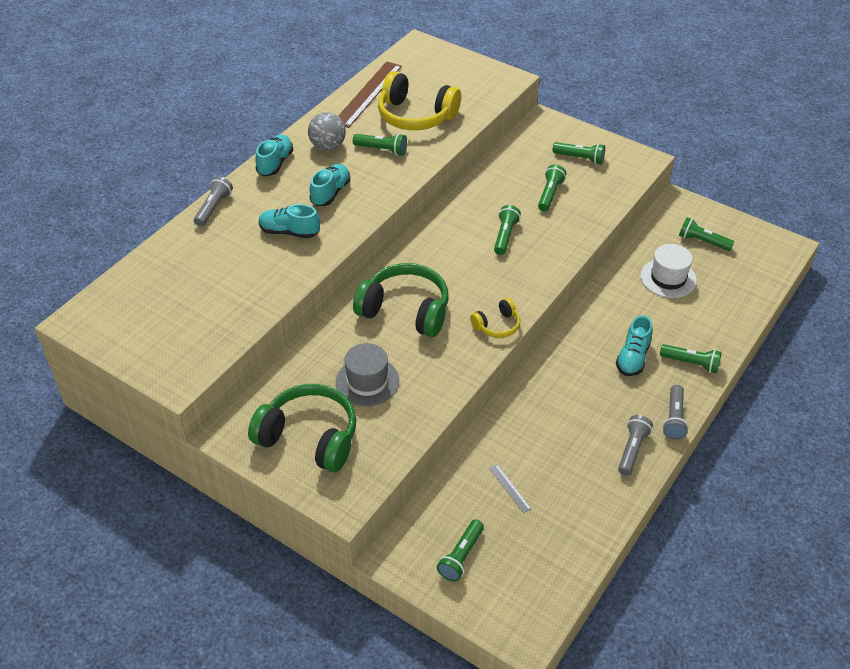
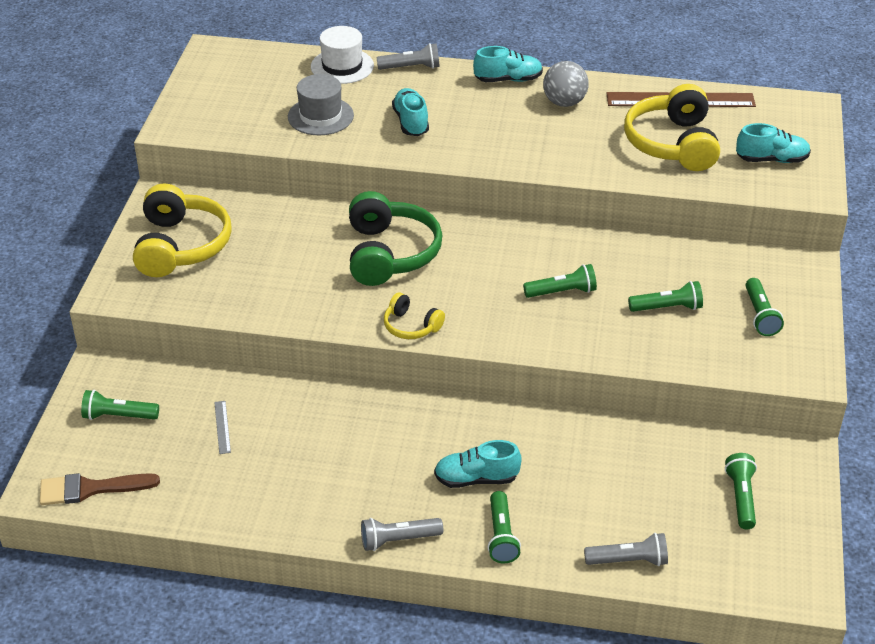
camera: 65 degrees right, 5 degrees down
(309, 437) = (180, 246): green headphones -> yellow headphones
(330, 193) = (491, 128): turquoise shoe -> turquoise shoe (771, 159)
(367, 381) = (273, 259): grey hat -> grey hat (320, 116)
(382, 150) = (590, 139): green flashlight -> none
(510, 488) = (222, 427): grey ruler -> grey ruler turned 45 degrees counterclockwise
(540, 598) = (90, 489): none -> brown brush
(632, 450) = (328, 513): grey flashlight -> grey flashlight (628, 560)
(668, 278) = (642, 479): white hat -> white hat (342, 66)

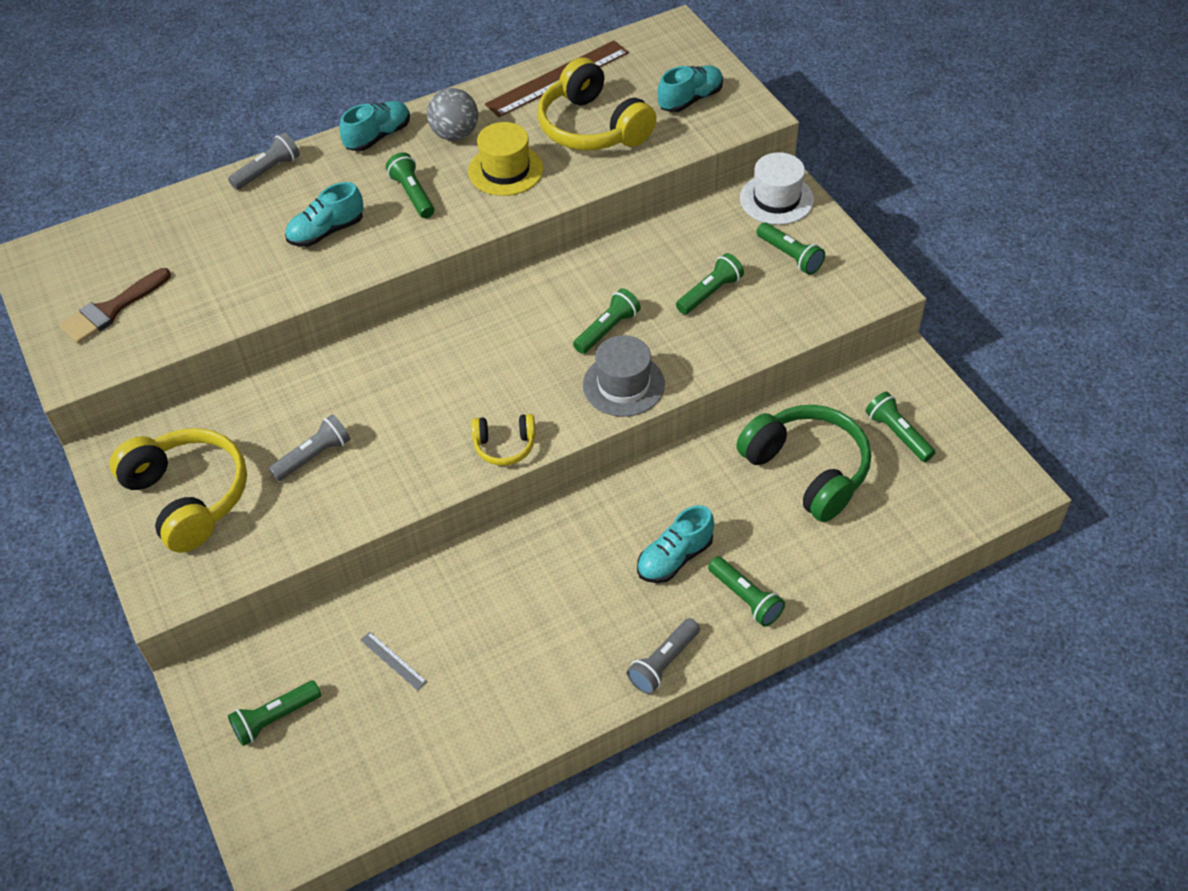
camera: 35 degrees left, 10 degrees up
(90, 489) = (322, 814): brown brush -> brown brush (112, 309)
(320, 116) = (226, 273): grey hat -> grey hat (623, 385)
(342, 66) = (193, 205): white hat -> white hat (776, 199)
(389, 253) = (412, 382): green headphones -> green headphones (807, 470)
(411, 122) = (326, 231): turquoise shoe -> turquoise shoe turned 75 degrees counterclockwise
(493, 127) = (413, 194): none -> green flashlight
(576, 142) = (506, 170): none -> yellow hat
(628, 560) = (865, 550): grey flashlight -> grey flashlight (314, 456)

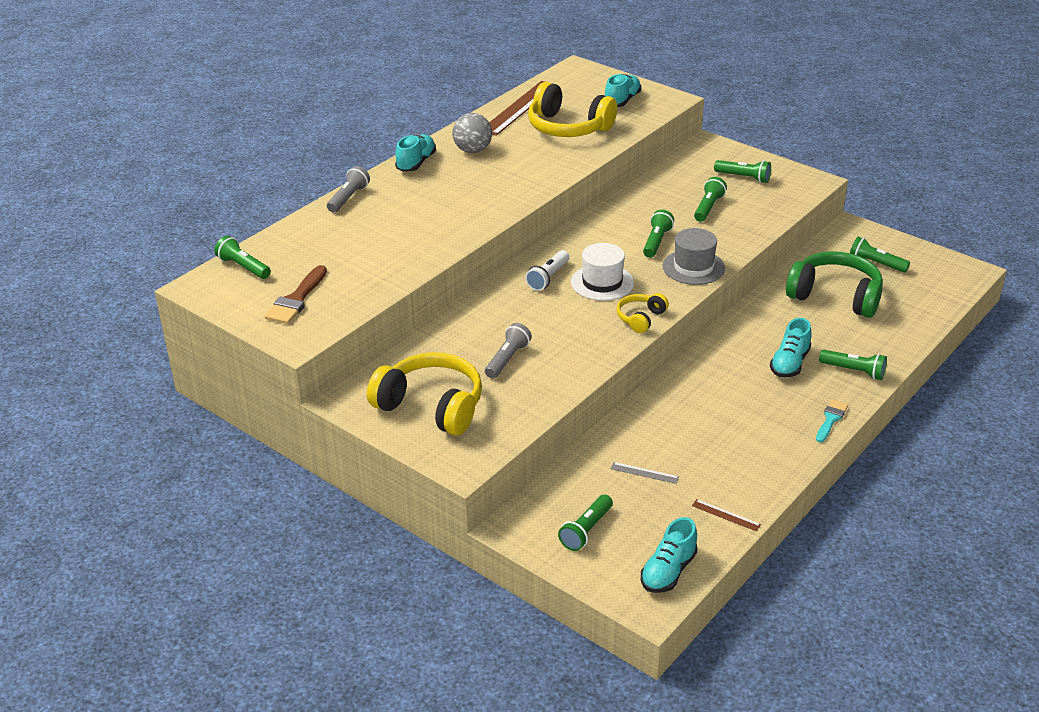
camera: 25 degrees left, 15 degrees down
(326, 231) = (425, 220): turquoise shoe -> turquoise shoe (668, 571)
(413, 194) = (472, 188): green flashlight -> green flashlight (243, 267)
(440, 759) = (726, 515): none -> brown ruler
(443, 346) = (548, 277): none -> white flashlight
(505, 445) = (641, 318): yellow headphones -> yellow headphones turned 150 degrees clockwise
(506, 170) = (527, 161): yellow hat -> none
(664, 663) = (831, 419): grey flashlight -> turquoise brush
(776, 199) = (709, 151): white hat -> white hat (602, 282)

